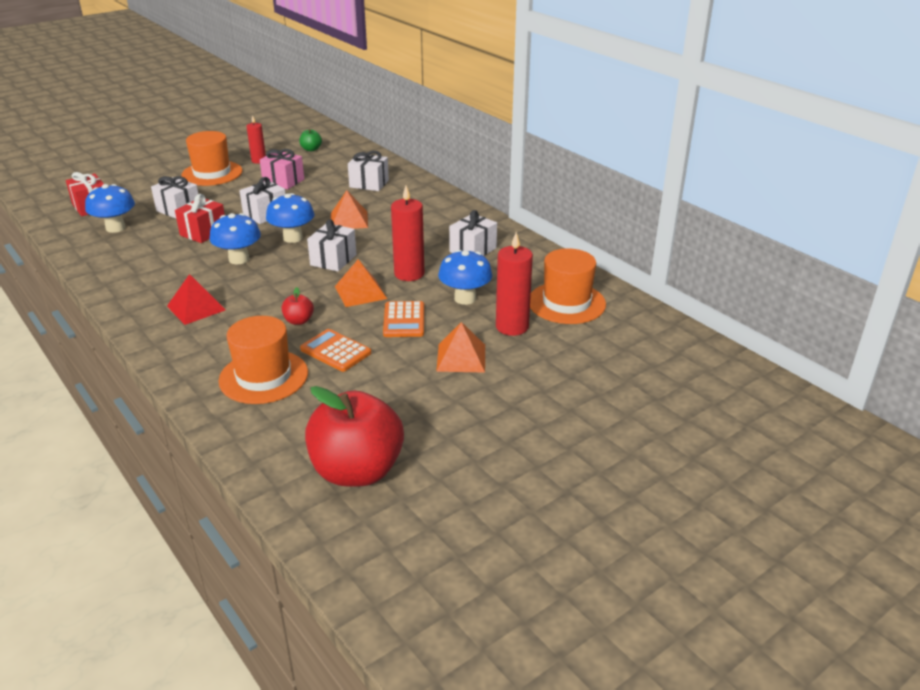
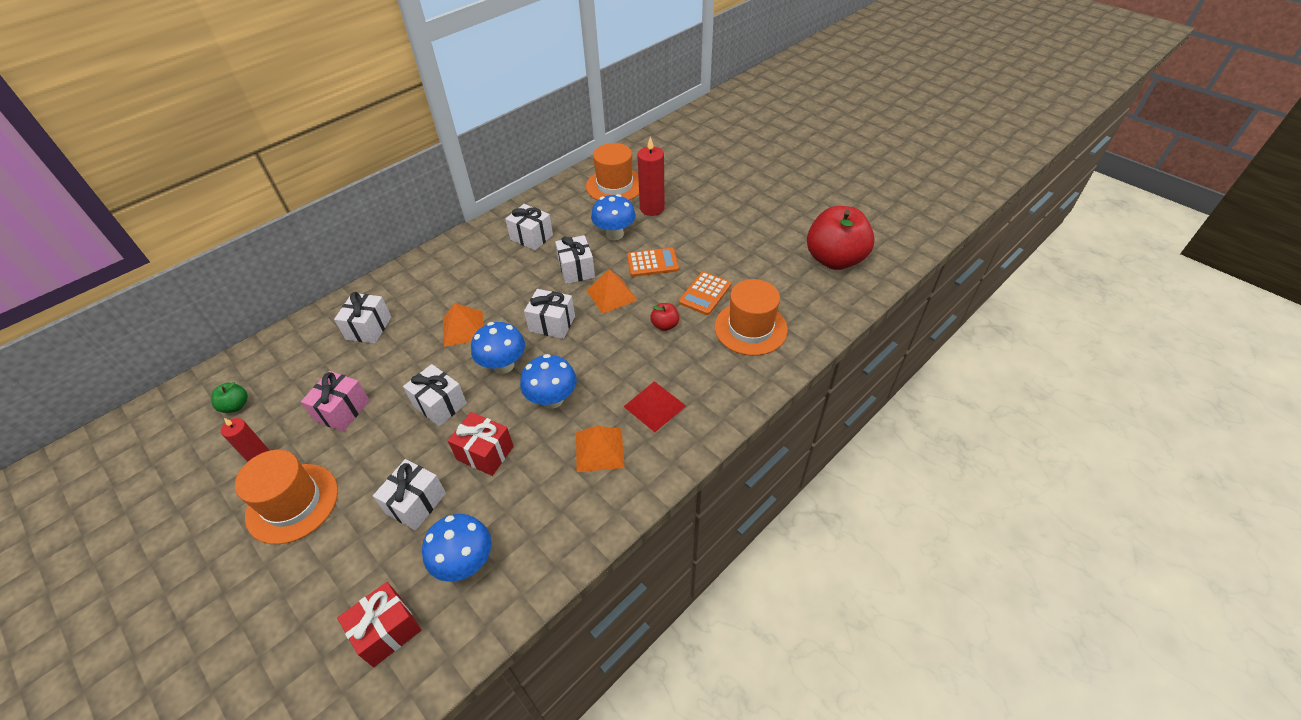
camera: 95 degrees left, 15 degrees up
(409, 274) = (576, 270): red candle -> white gift
(461, 357) = (697, 228): orange pyramid -> orange pyramid (599, 449)

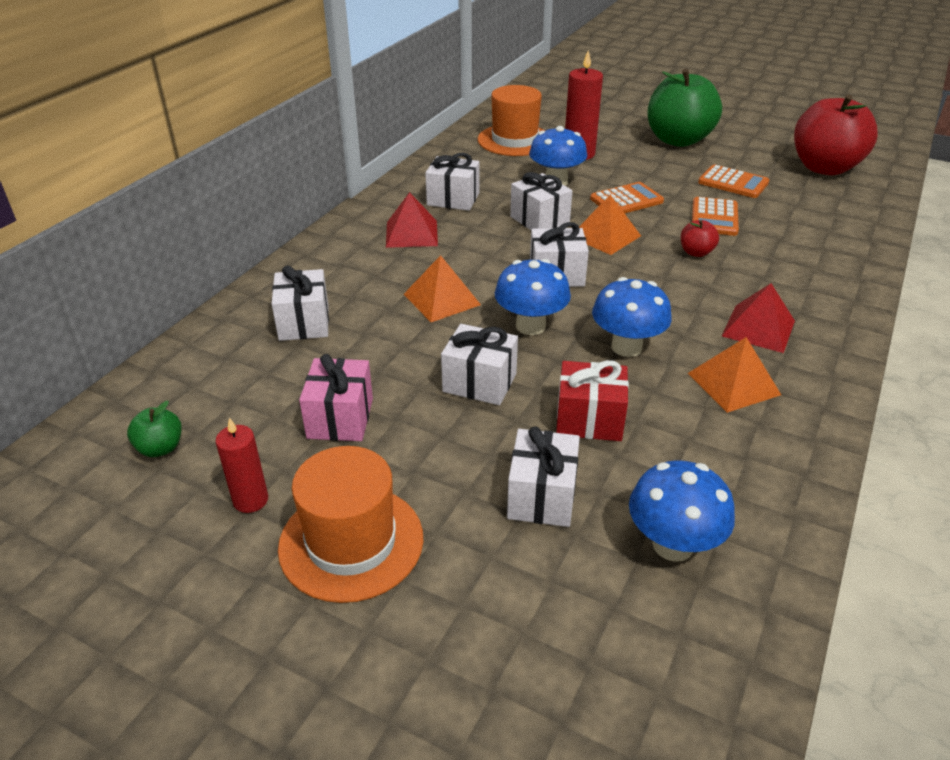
camera: 20 degrees left, 10 degrees down
(387, 631) = (634, 658): red gift -> none
(483, 264) = (411, 233): none -> red pyramid
(739, 207) = (678, 140): none -> green apple
(747, 261) = (733, 183): none -> orange calculator
(750, 328) = (796, 239): orange hat -> none

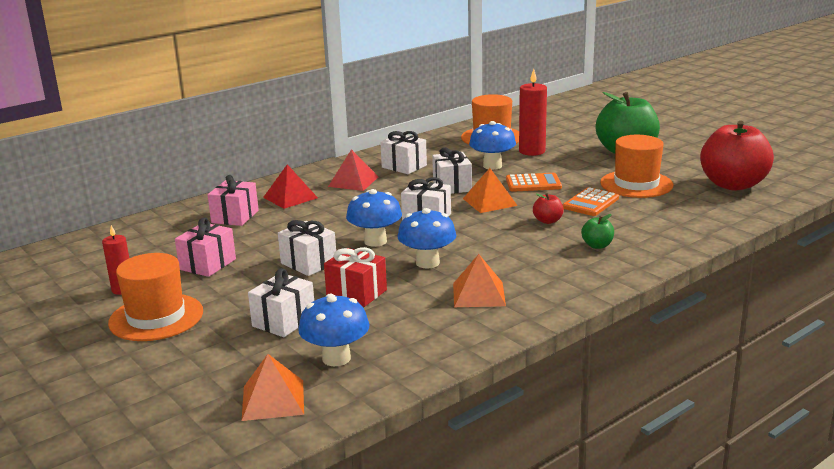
camera: 25 degrees right, 15 degrees down
(160, 448) = (99, 259): green apple -> green apple (597, 245)
(304, 322) = (235, 217): white gift -> pink gift
(442, 299) = (333, 218): orange pyramid -> orange pyramid (273, 400)
(733, 183) = (636, 184): orange calculator -> orange hat
(758, 328) = (538, 269): red pyramid -> red pyramid (290, 197)

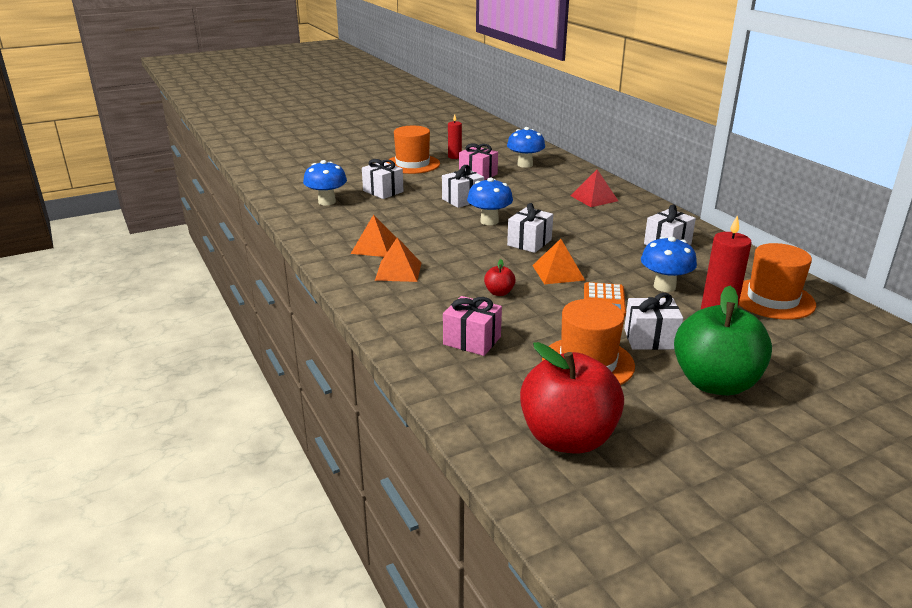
camera: 100 degrees right, 5 degrees up
(235, 217) = (559, 181): pink gift -> pink gift (472, 340)
(273, 400) = (299, 187): orange pyramid -> orange pyramid (398, 271)
(353, 181) = (627, 221): red pyramid -> none
(356, 293) = (406, 211): red gift -> none
(427, 263) = (439, 235): blue mushroom -> blue mushroom (525, 164)
(452, 186) = (605, 260): white gift -> white gift (650, 339)
(590, 203) = (537, 323): orange calculator -> none
(597, 245) = (430, 306): green apple -> none

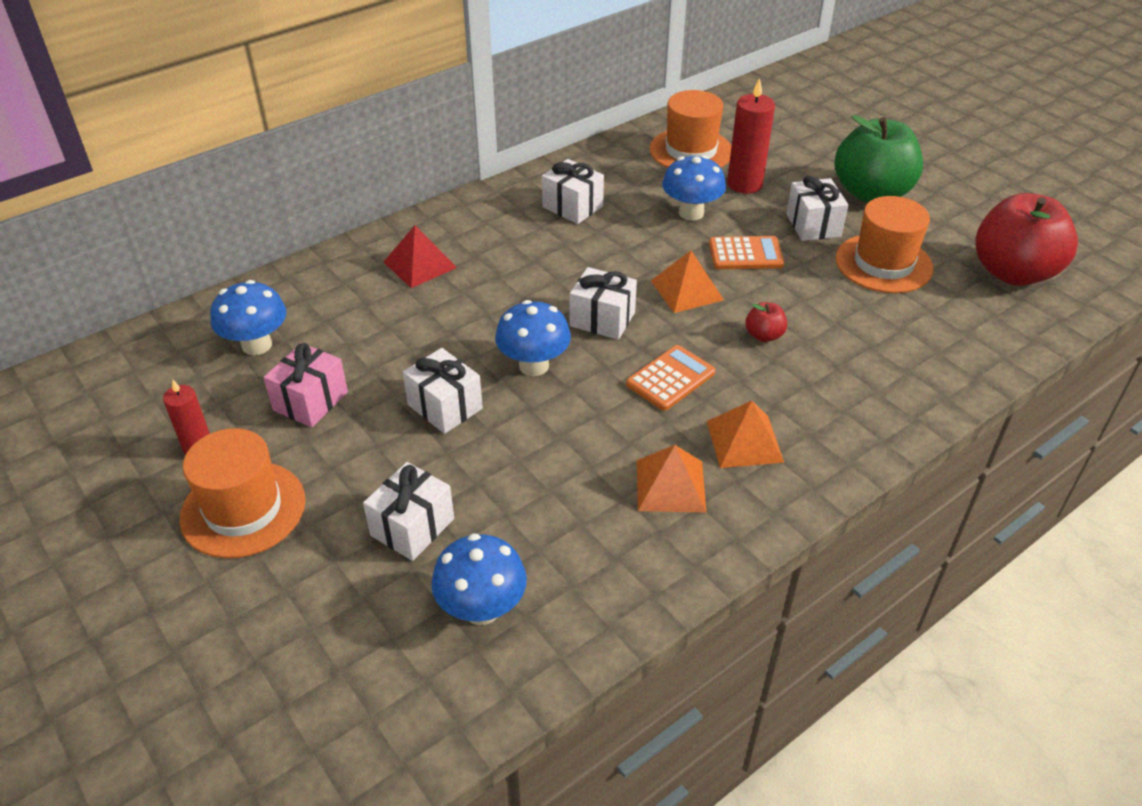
camera: 100 degrees left, 15 degrees up
(464, 256) = (670, 379): none -> orange calculator
(472, 340) = (889, 347): pink gift -> none

